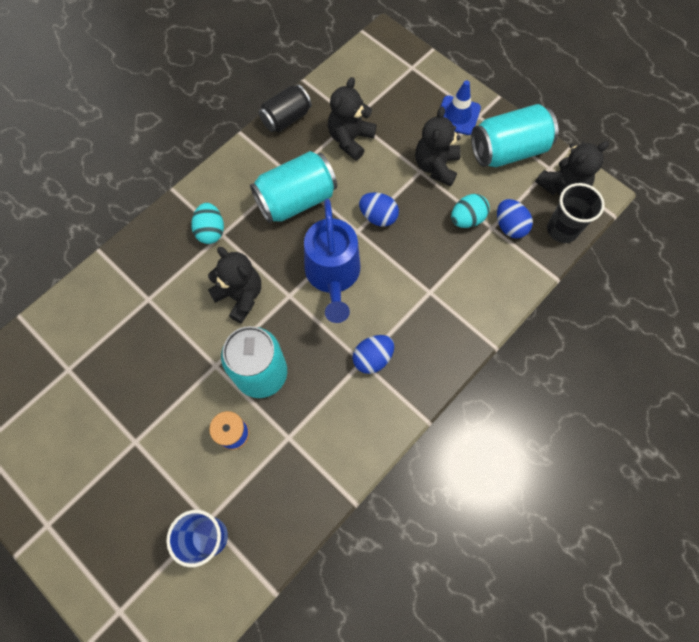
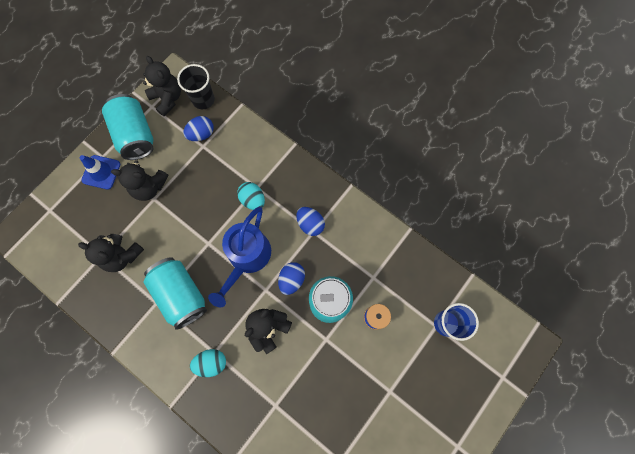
camera: 95 degrees left, 5 degrees up
(286, 118) = (99, 313): black can -> none
(333, 275) = (247, 258): blue watering can -> blue watering can turned 120 degrees clockwise
(378, 217) = (195, 228): blue egg -> blue egg (291, 280)
(467, 219) = (196, 163): turquoise egg -> turquoise egg (253, 200)

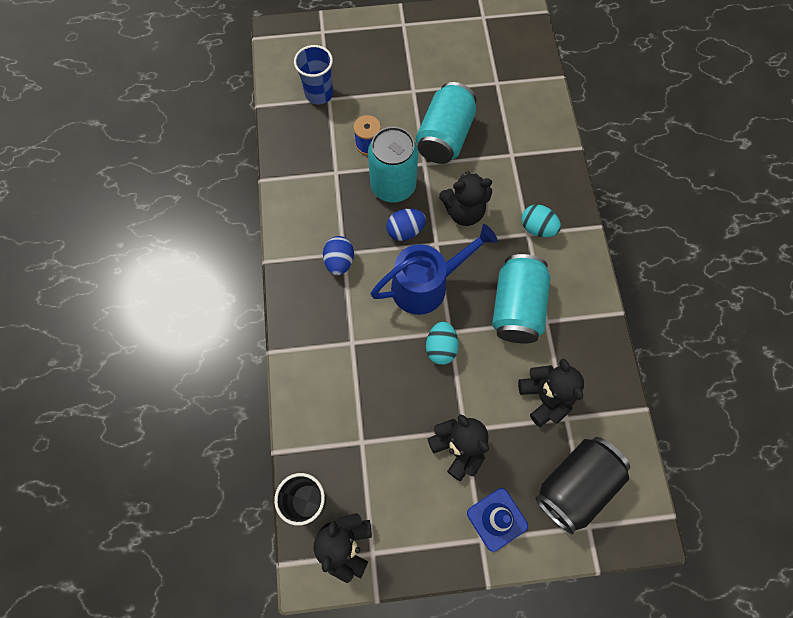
camera: 135 degrees left, 5 degrees down
(71, 224) = (575, 485): none -> black can
(135, 135) = (422, 531): turquoise can -> turquoise can (444, 137)
(201, 134) = (350, 458): blue egg -> none
(253, 200) = (368, 334): turquoise egg -> turquoise egg (441, 348)

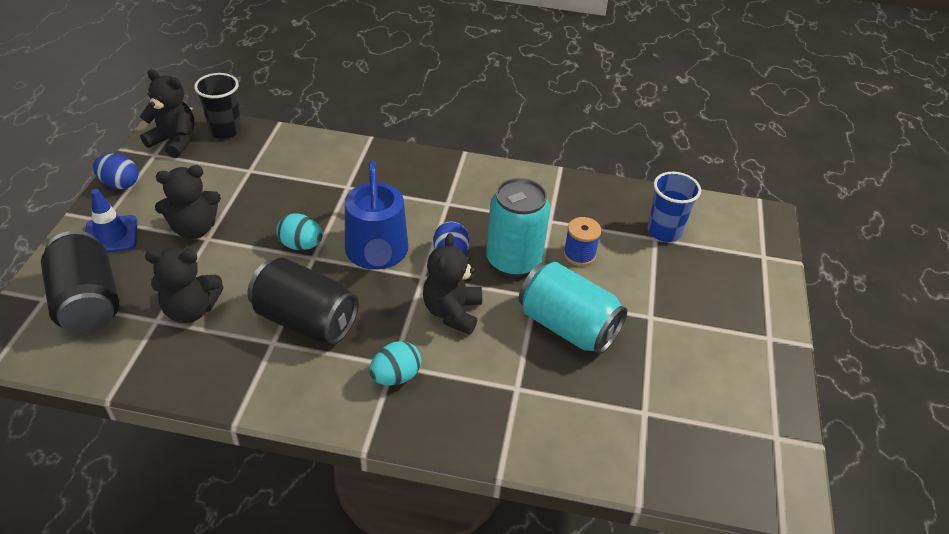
camera: 105 degrees right, 25 degrees down
(339, 261) = (439, 198): blue egg -> blue egg (120, 184)
(516, 307) = (305, 320): turquoise can -> black can

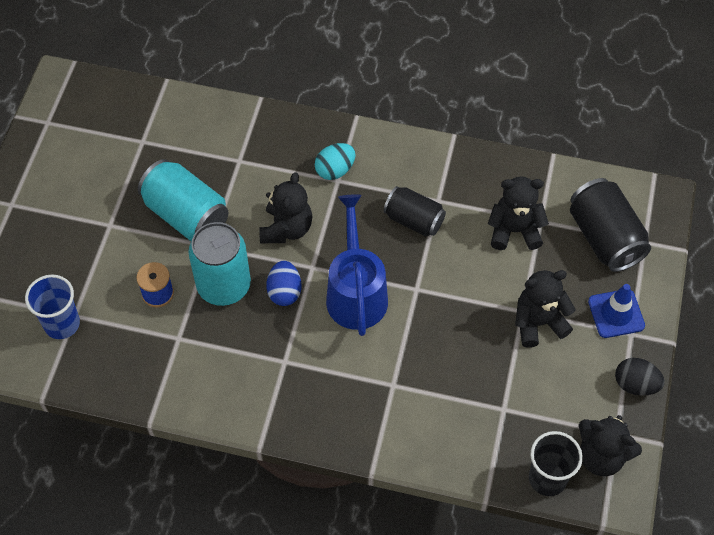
camera: 175 degrees left, 15 degrees up
(120, 184) = (635, 384): blue egg -> black egg
(301, 245) = (430, 303): turquoise egg -> none
(305, 320) = (414, 220): black can -> black can, size x0.66

